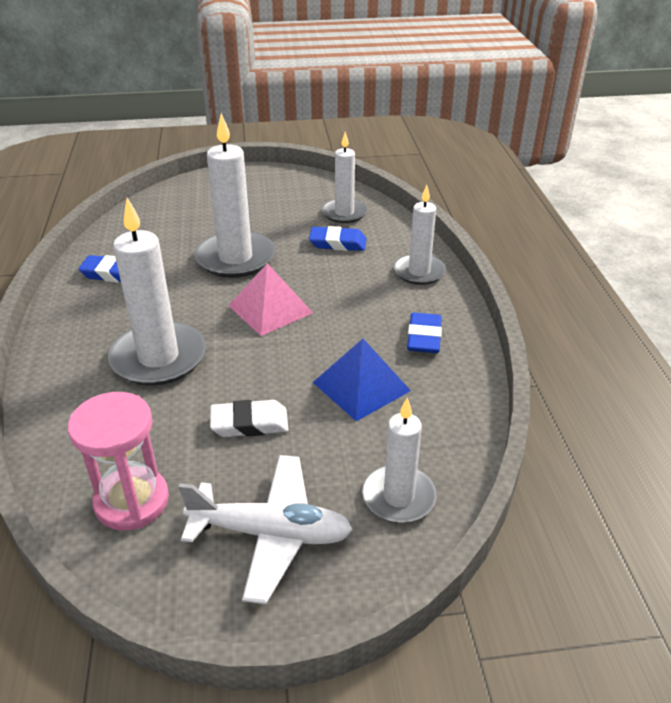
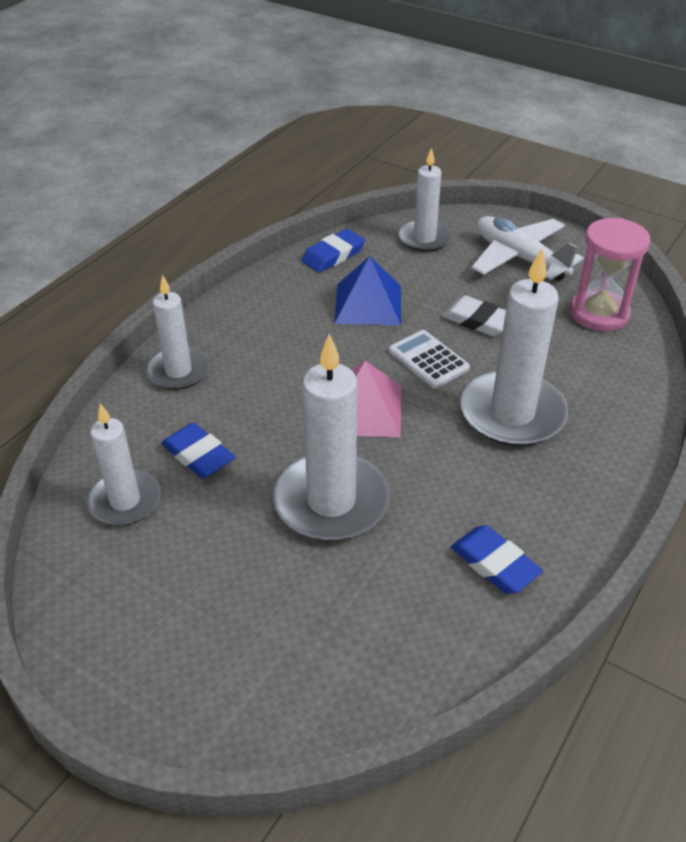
camera: 140 degrees left, 5 degrees up
(259, 365) = (428, 360): none -> white calculator
(424, 337) = (271, 312): blue eraser -> blue eraser (333, 255)

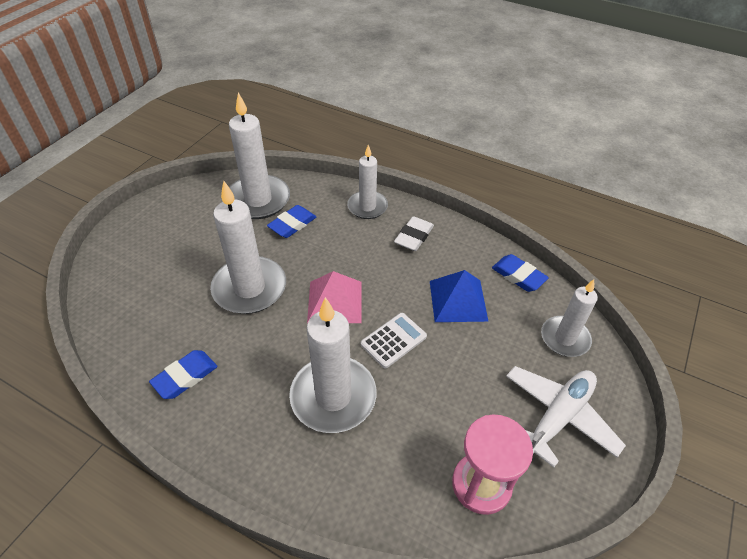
camera: 85 degrees right, 5 degrees up
(125, 501) = (258, 200): white candle -> white candle, size x1.59
(478, 321) = (450, 377): white eraser -> white eraser (414, 236)

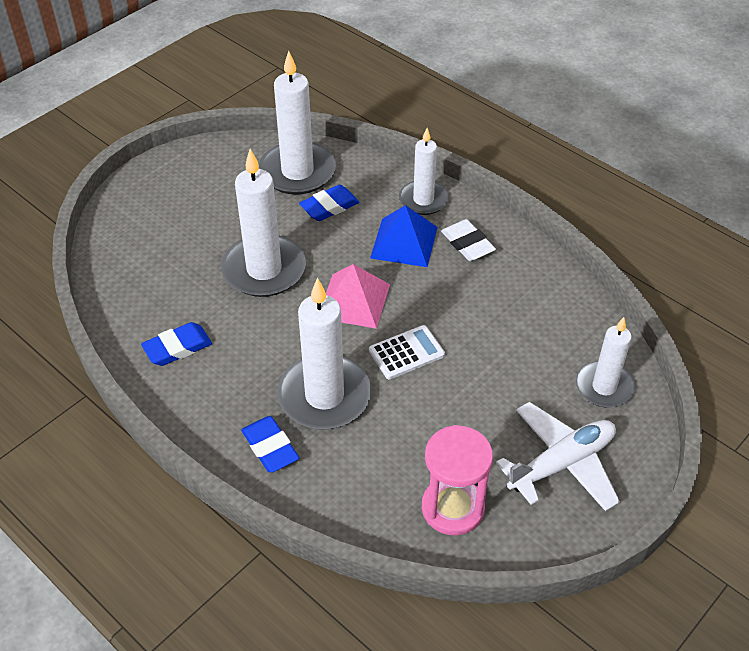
camera: 15 degrees right, 0 degrees up
(414, 236) = (467, 244): white eraser -> white eraser turned 75 degrees counterclockwise
(458, 300) = (494, 324): blue pyramid -> blue pyramid (404, 242)
(518, 276) = (577, 309): blue eraser -> blue eraser (270, 447)

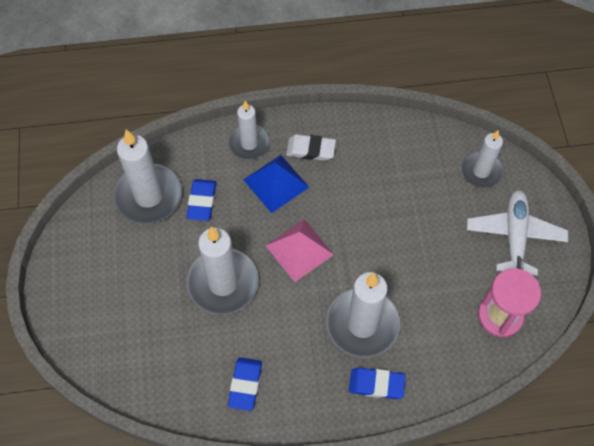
camera: 50 degrees left, 15 degrees up
(406, 353) = (368, 252): white calculator -> none

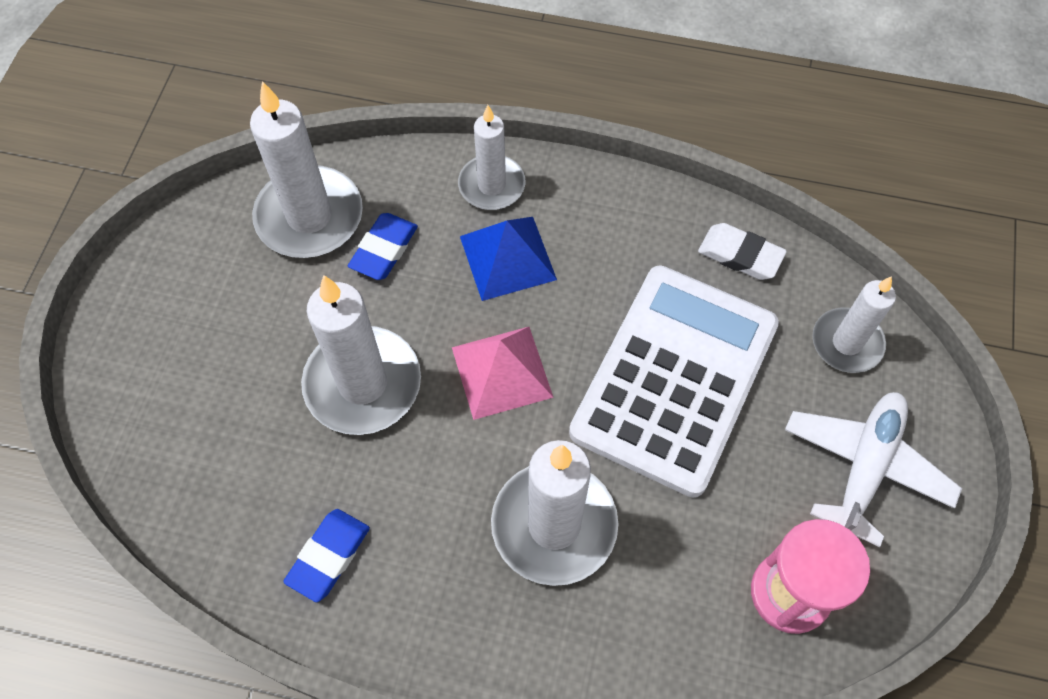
camera: 20 degrees right, 0 degrees up
(310, 149) = (582, 223): white eraser -> white eraser (740, 255)
(376, 384) = (537, 633): blue eraser -> none
(396, 222) = (674, 378): none -> white calculator

